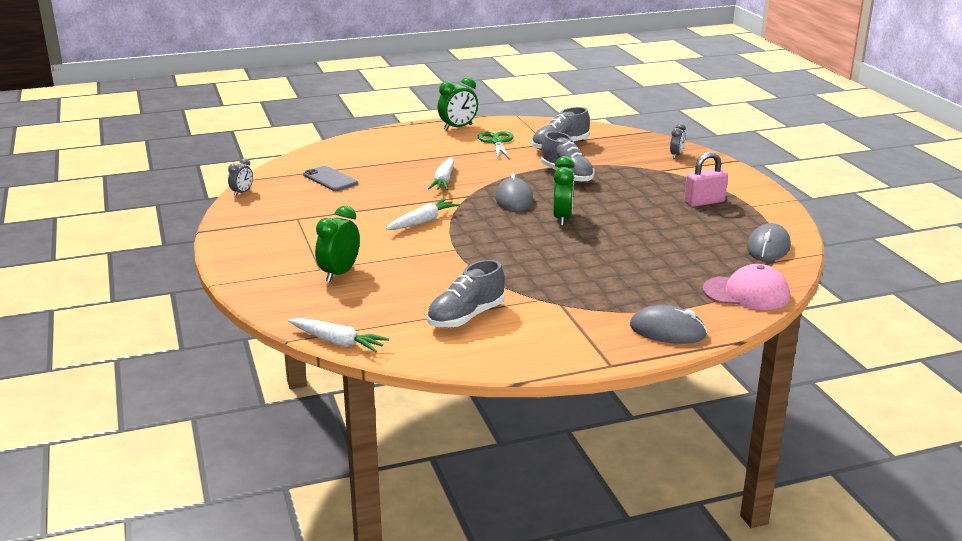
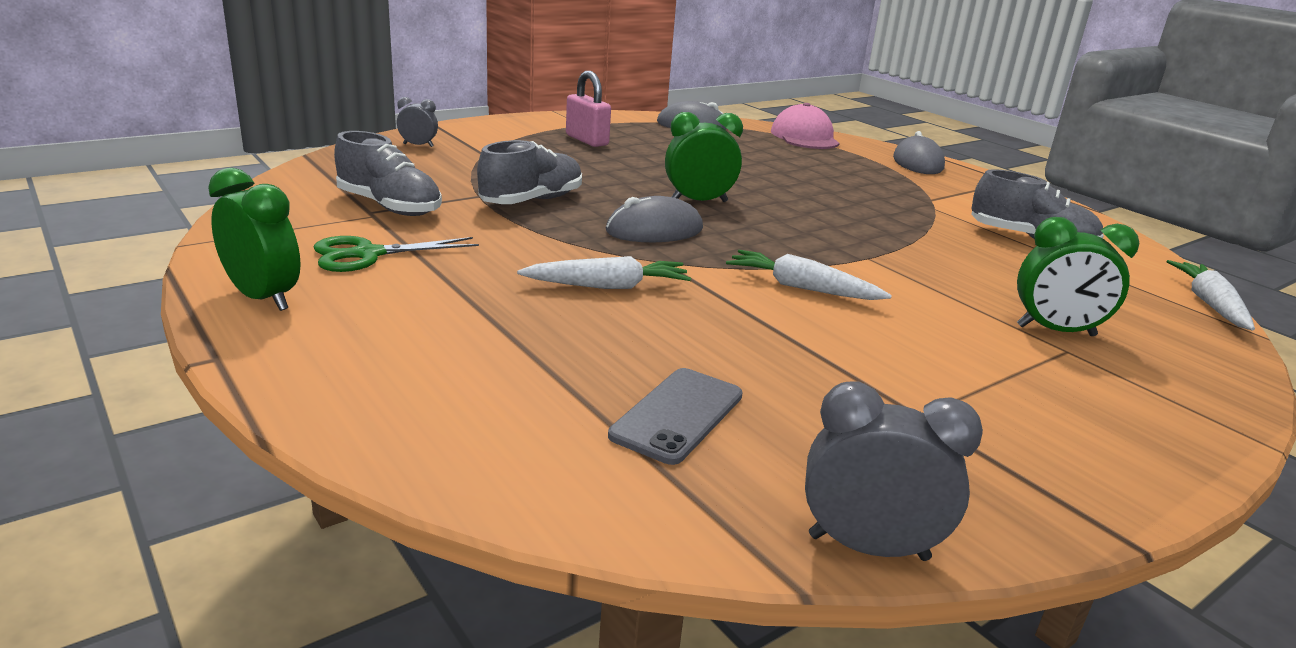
camera: 110 degrees left, 0 degrees up
(242, 192) = (868, 547): grey clock -> grey clock, size x1.70

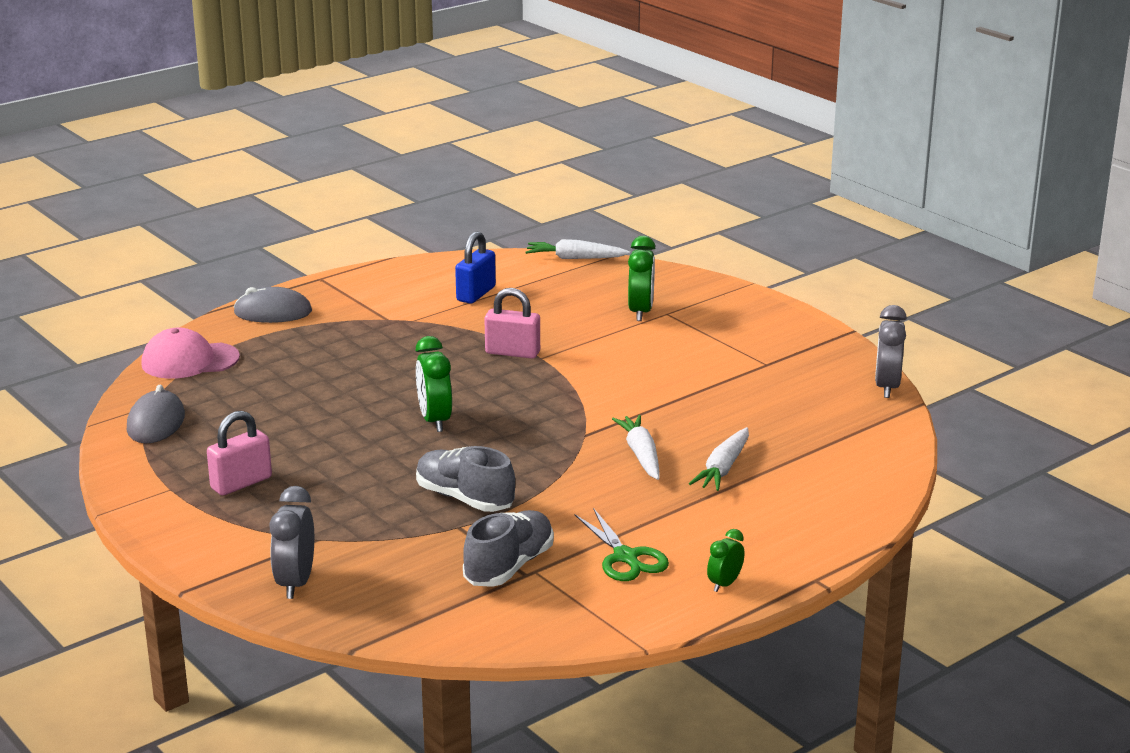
camera: 90 degrees left, 0 degrees up
(263, 298) = (724, 584): green clock -> green clock, size x0.59
(418, 145) = (295, 583): grey clock -> grey clock, size x1.70
(654, 230) = (517, 440): grey mouse -> none
(678, 415) = (803, 429): grey phone -> none
(802, 288) = (610, 385): white carrot -> white carrot (723, 468)
(876, 245) = (512, 352): none -> pink padlock
(1030, 240) = (476, 294): grey shoe -> blue padlock

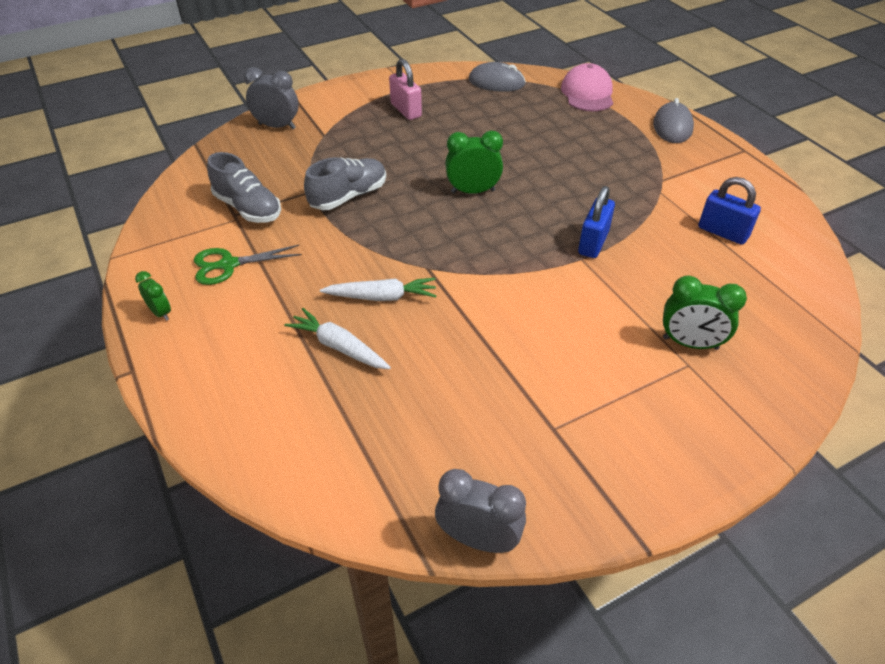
camera: 100 degrees right, 20 degrees up
(512, 352) = (593, 243): pink padlock -> blue padlock
(575, 258) = (831, 311): white carrot -> none

